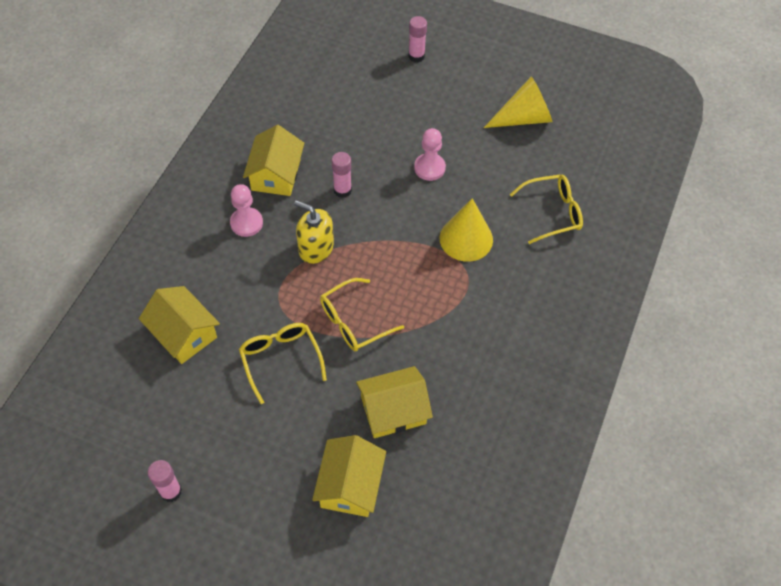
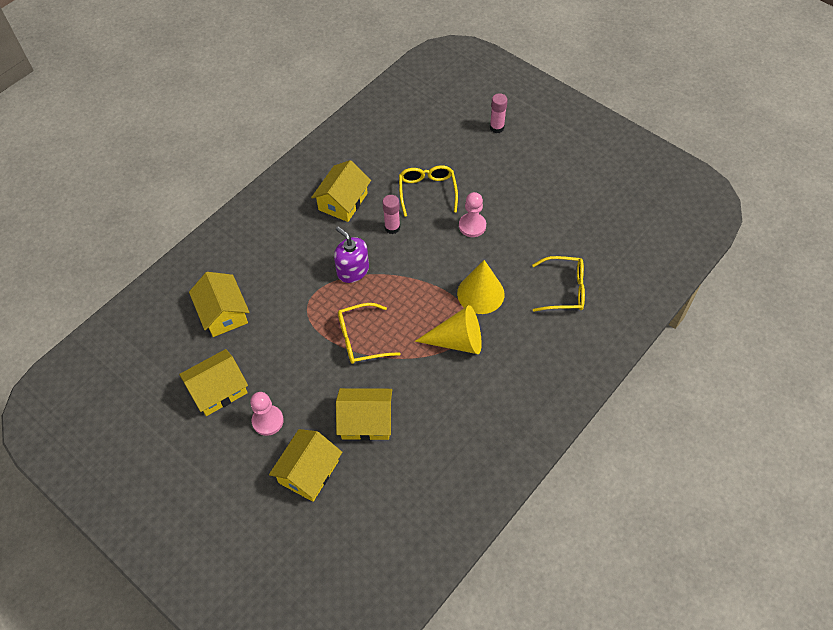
camera: 20 degrees right, 0 degrees up
(171, 491) = (168, 436): pink glue stick -> none
(210, 422) = (218, 390): none -> yellow house
(246, 223) = (305, 236): pink pawn -> pink pawn (268, 421)
(280, 359) = (291, 354): yellow glasses -> yellow glasses (427, 191)
(316, 248) = (353, 270): yellow soap dispenser -> purple soap dispenser
(524, 118) = (570, 201): yellow cone -> yellow cone (457, 341)

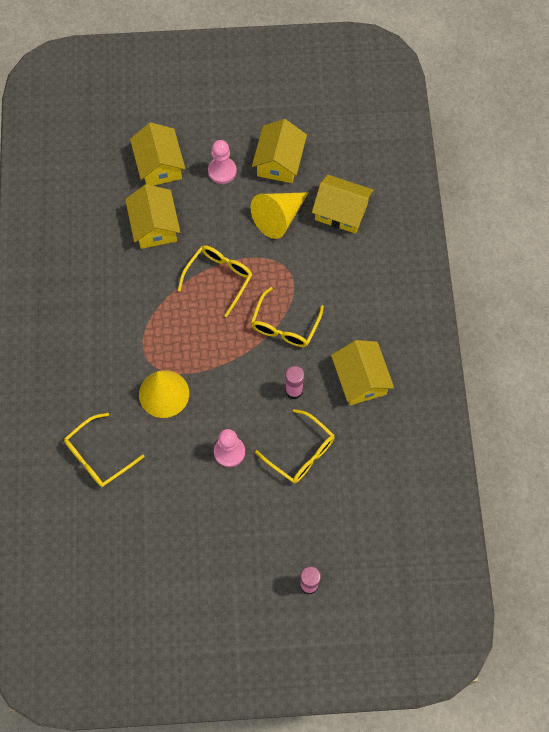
camera: 135 degrees right, 10 degrees up
(353, 270) = (284, 326): purple soap dispenser -> yellow glasses
(366, 421) = (154, 226): yellow house -> yellow house turned 60 degrees counterclockwise
(457, 341) = (145, 338): yellow cone -> yellow cone (278, 218)

